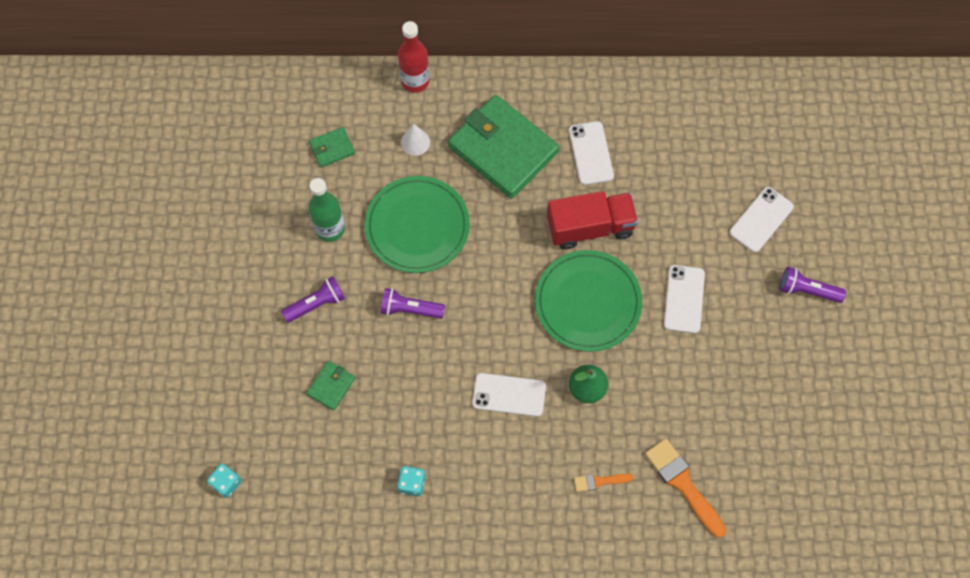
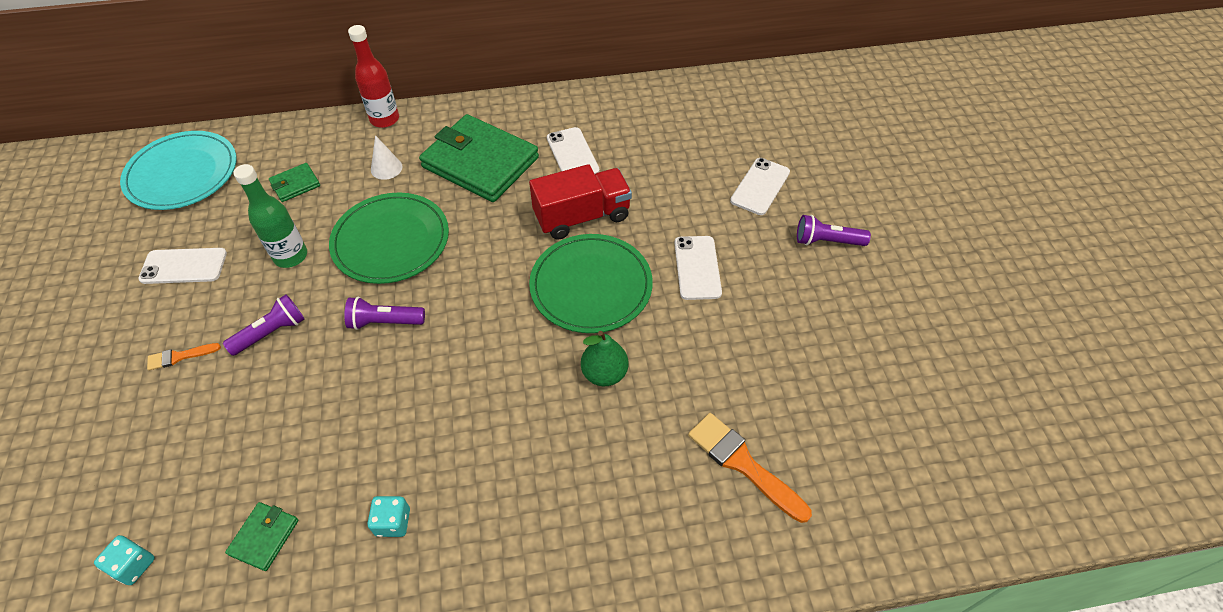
camera: 10 degrees left, 15 degrees down
(229, 119) = (182, 173): none -> turquoise plate
(331, 386) = (286, 420): green wallet -> green wallet (264, 537)
(509, 394) = (511, 395): white phone -> white phone (184, 266)
(599, 481) = (638, 478): orange brush -> orange brush (179, 356)

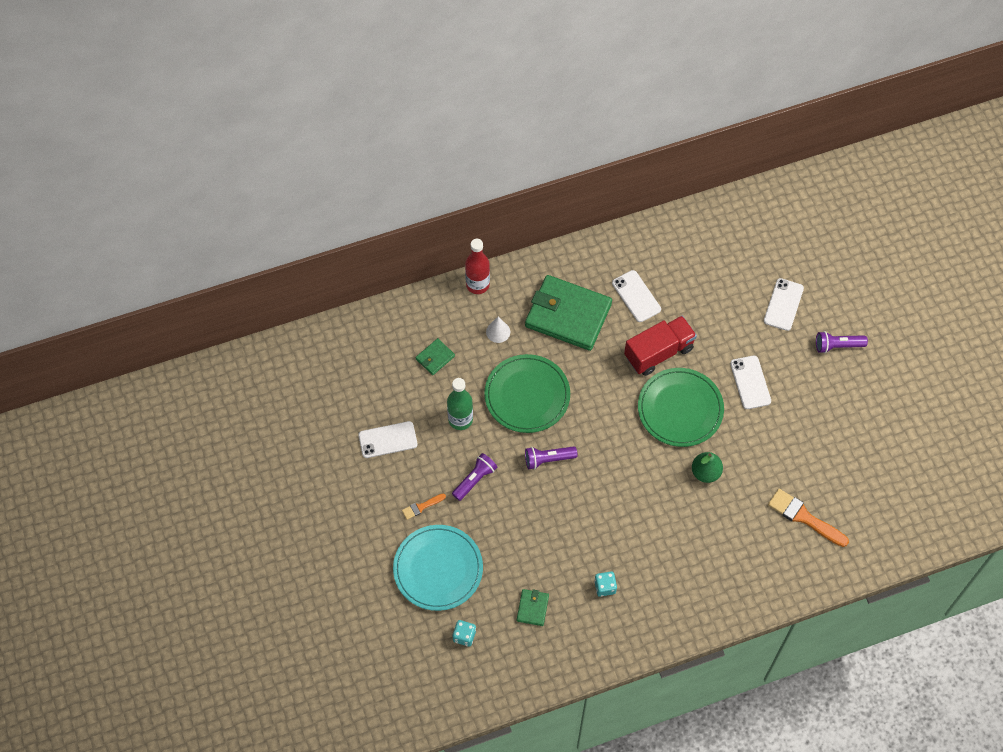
camera: 10 degrees left, 10 degrees up
(182, 173) = (343, 361): turquoise plate -> turquoise plate (438, 569)

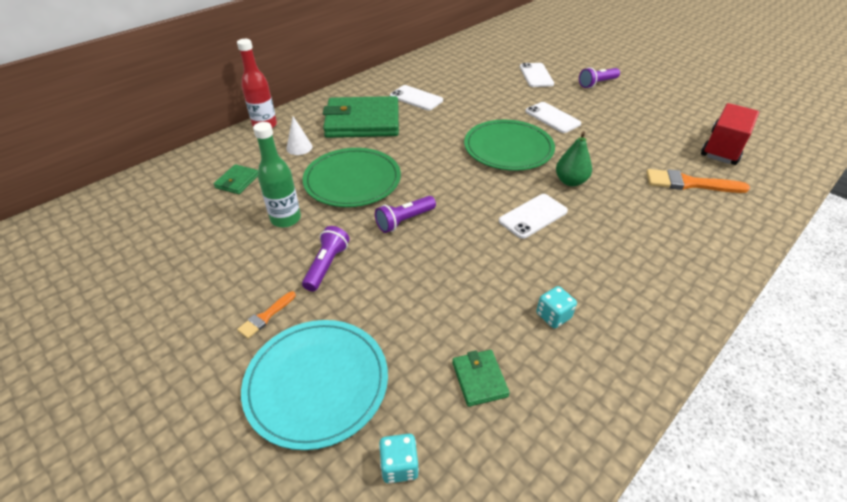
camera: 25 degrees left, 20 degrees down
(387, 440) = (198, 263): white phone -> white phone (533, 216)
(659, 352) = (460, 122): red truck -> red truck (723, 148)

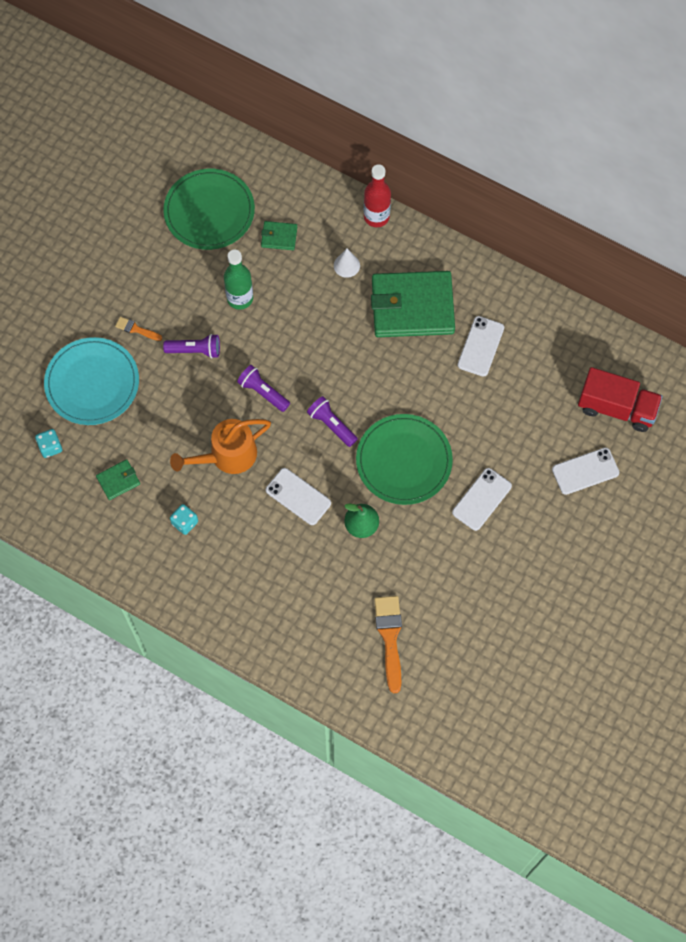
camera: 75 degrees right, 25 degrees up
(352, 180) = (307, 332): green plate -> green plate (209, 211)
(362, 122) = (412, 307): green wallet -> green wallet turned 75 degrees counterclockwise
(472, 262) = (226, 456): none -> orange watering can
(597, 83) = (586, 546): purple flashlight -> purple flashlight (331, 425)
(723, 148) = (470, 680): red truck -> red truck (616, 408)

